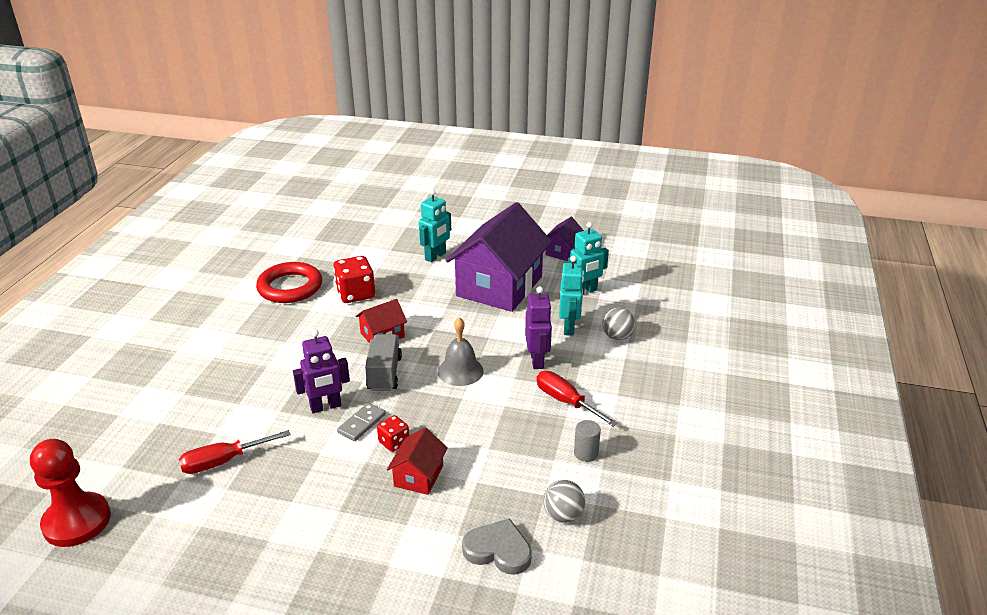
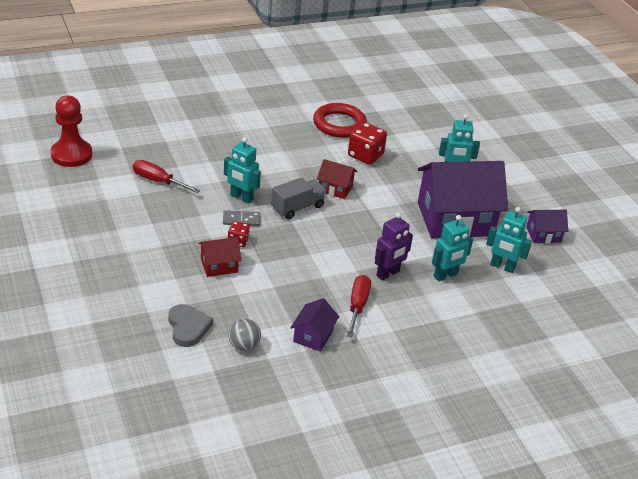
camera: 50 degrees right, 5 degrees up
(325, 407) = (241, 197): purple robot -> turquoise robot
(460, 371) = (336, 241): grey bell -> none
(586, 453) = (313, 336): grey cylinder -> purple house
(617, 336) = (463, 306): grey ball -> none

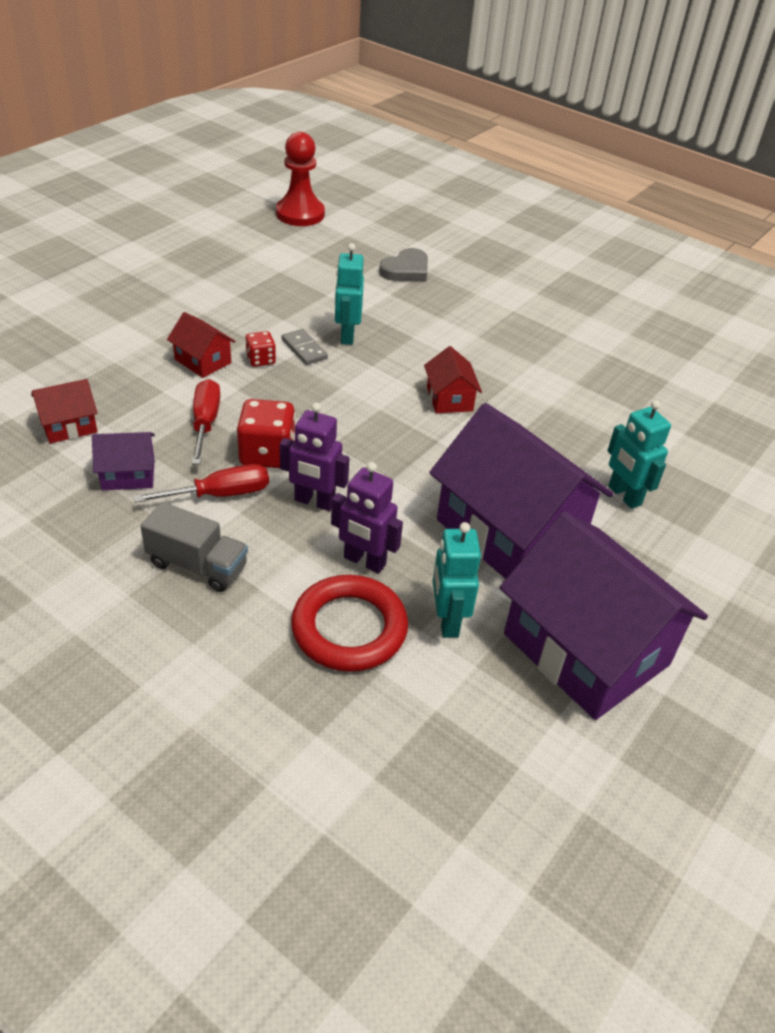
camera: 60 degrees right, 5 degrees up
(158, 181) = (314, 274): red screwdriver -> red screwdriver (205, 423)
(188, 327) = (73, 376): grey heart -> grey heart (406, 270)
(244, 346) = (69, 426): grey ball -> red house
(297, 207) = (374, 382): grey truck -> grey truck (197, 565)
(339, 124) = (592, 359): red ring -> red ring (349, 628)
(365, 155) = (553, 402): red dice -> red dice (267, 454)
(445, 276) = (364, 561): turquoise robot -> purple robot
(543, 234) = (586, 649): purple house -> purple house, size x2.24

